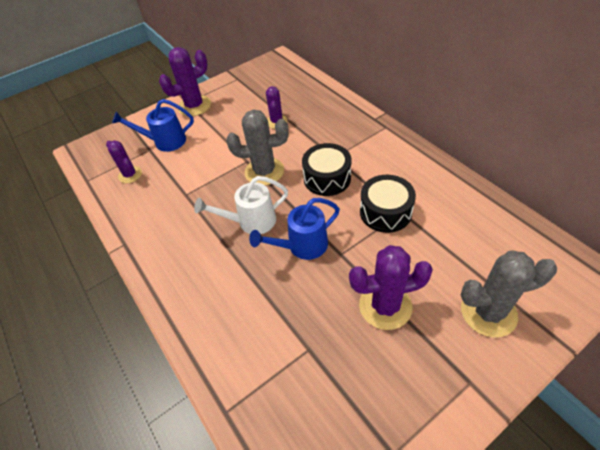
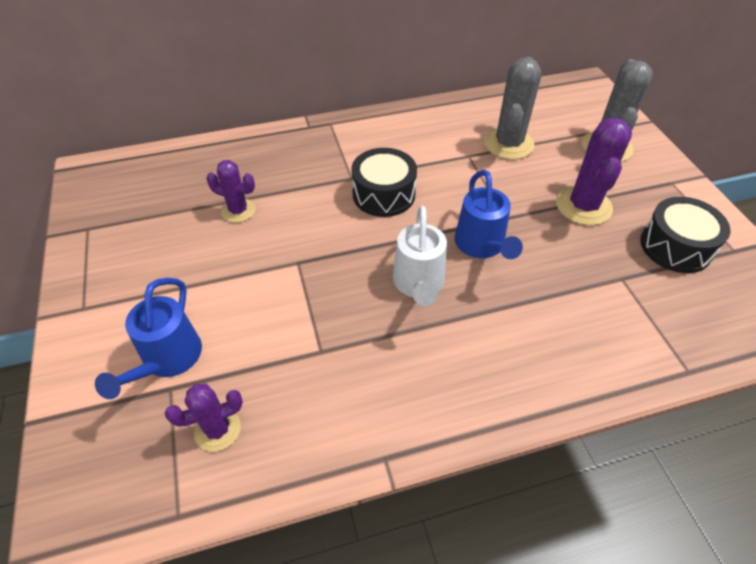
camera: 75 degrees left, 0 degrees up
(194, 106) = (105, 299): purple cactus -> none
(264, 171) = (332, 248): grey cactus -> grey cactus (508, 144)
(385, 212) = (462, 166): black drum -> black drum (675, 246)

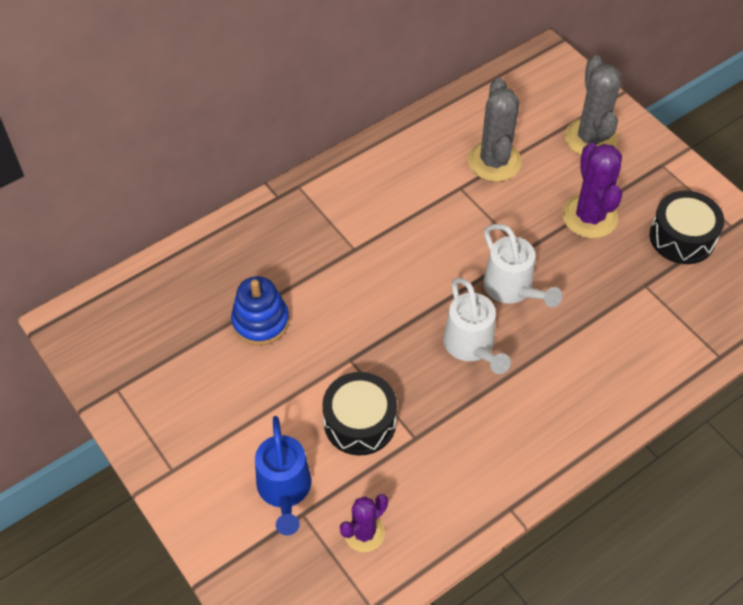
camera: 20 degrees left, 5 degrees up
(238, 211) = (260, 321): purple cactus -> blue stacking toy
(384, 194) = (396, 259): black drum -> black drum (360, 422)
(481, 246) = (512, 289): blue watering can -> white watering can

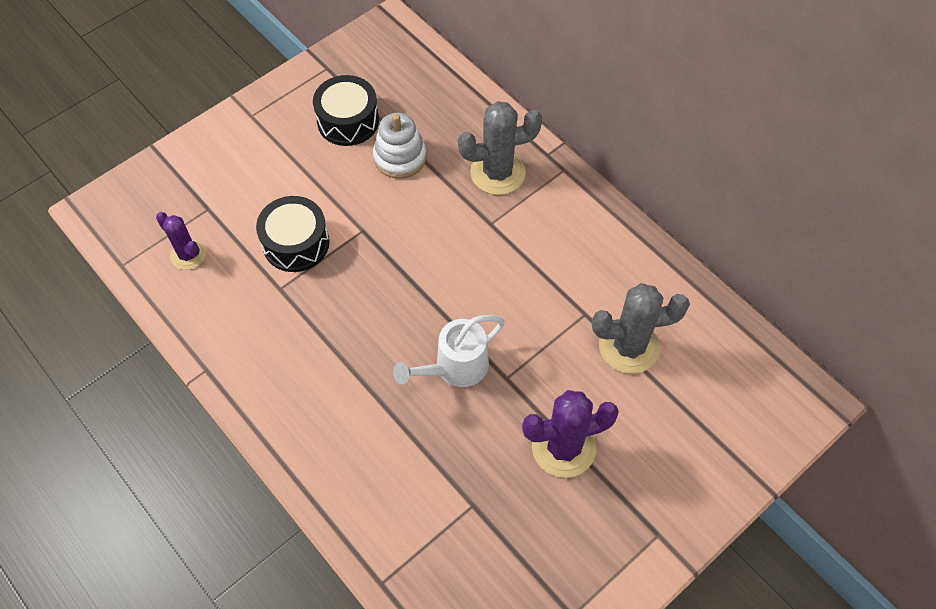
camera: 85 degrees right, 5 degrees up
(260, 321) = (400, 157): blue stacking toy -> white stacking toy
(284, 491) = (229, 194): blue watering can -> none
(472, 347) = (381, 332): white watering can -> none
(590, 138) = (685, 451): grey cactus -> grey cactus (497, 173)
(682, 237) = (546, 552): black drum -> black drum (348, 121)

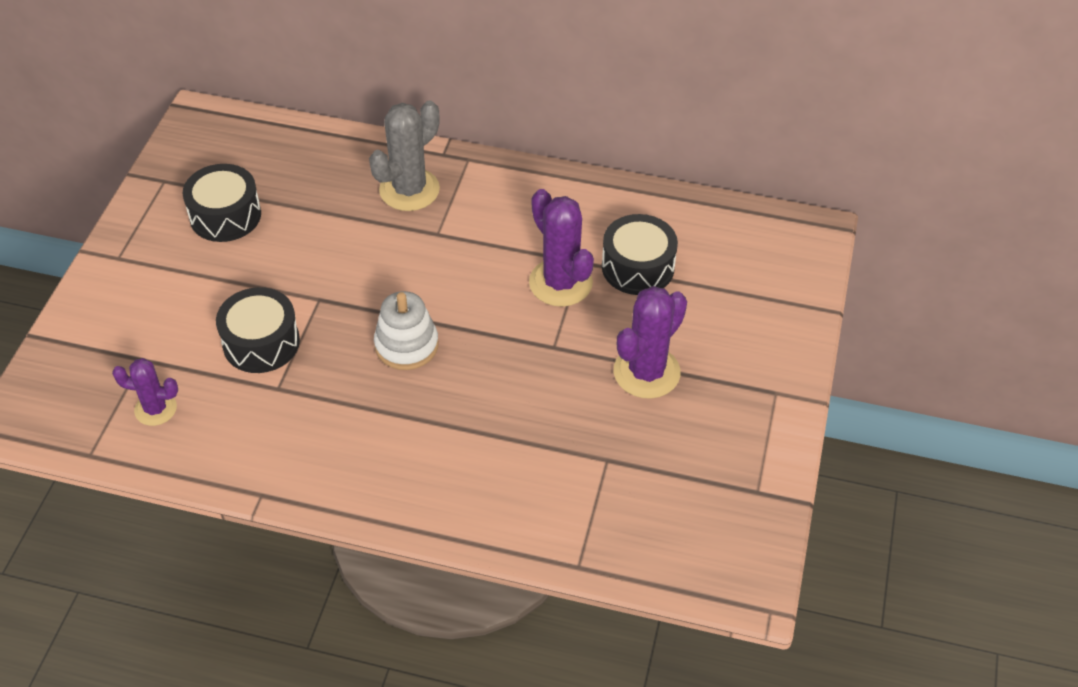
camera: 35 degrees left, 10 degrees down
(400, 157) = (304, 222): white stacking toy -> white stacking toy (406, 345)
(454, 368) = (501, 364): white watering can -> none
(554, 324) = (560, 283): none -> purple cactus
(629, 346) = (638, 267): grey cactus -> black drum

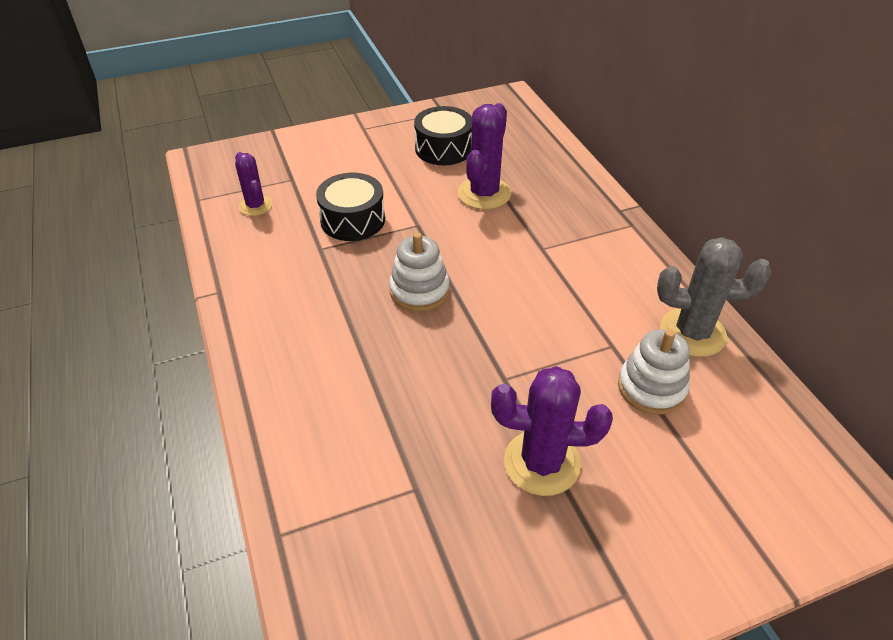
camera: 55 degrees right, 5 degrees down
(409, 190) = (565, 212): grey cactus -> grey cactus (692, 333)
(560, 283) = (575, 345): purple cactus -> purple cactus (484, 193)
(638, 267) = (651, 388): black drum -> white stacking toy

